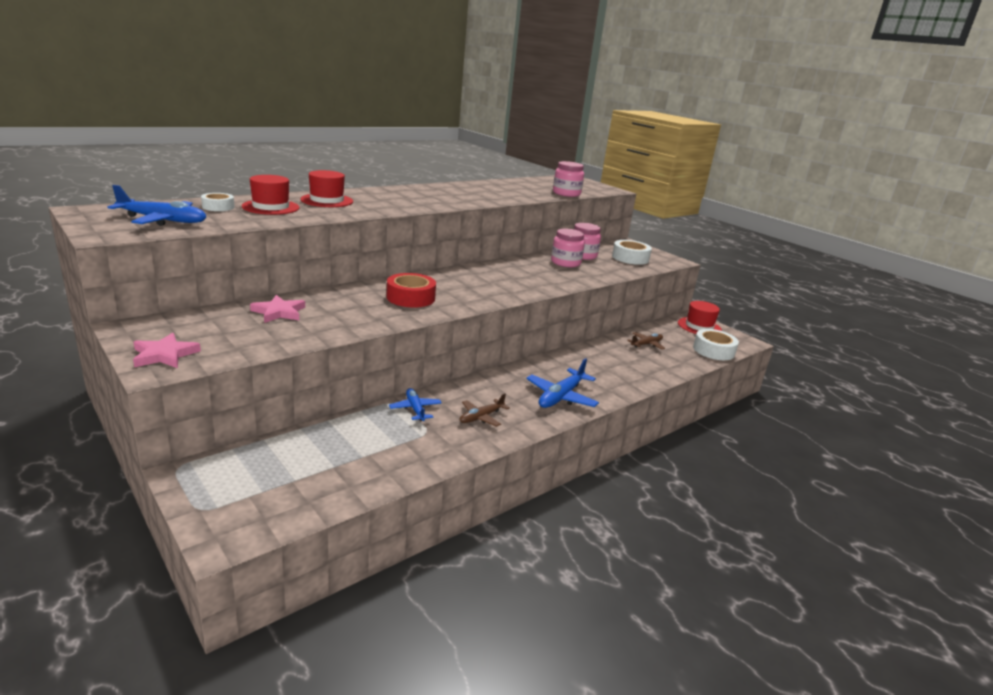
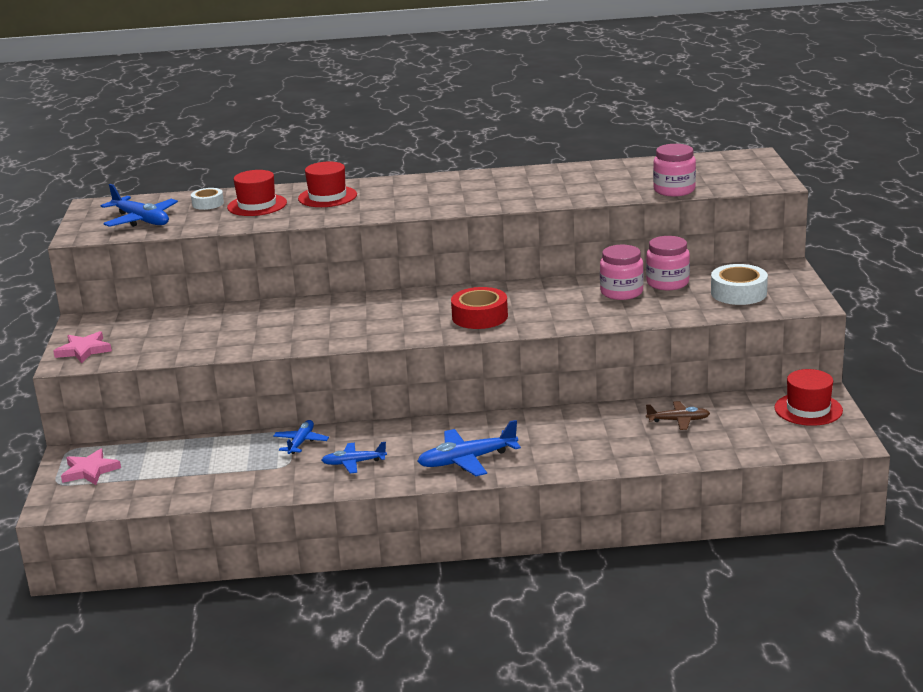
camera: 40 degrees right, 0 degrees up
(279, 312) = (212, 321): pink star -> pink star (90, 471)
(410, 297) = (355, 320): red tape -> red tape (480, 316)
(481, 417) = (354, 463): brown plane -> blue plane
(713, 350) = (769, 445): white tape -> none

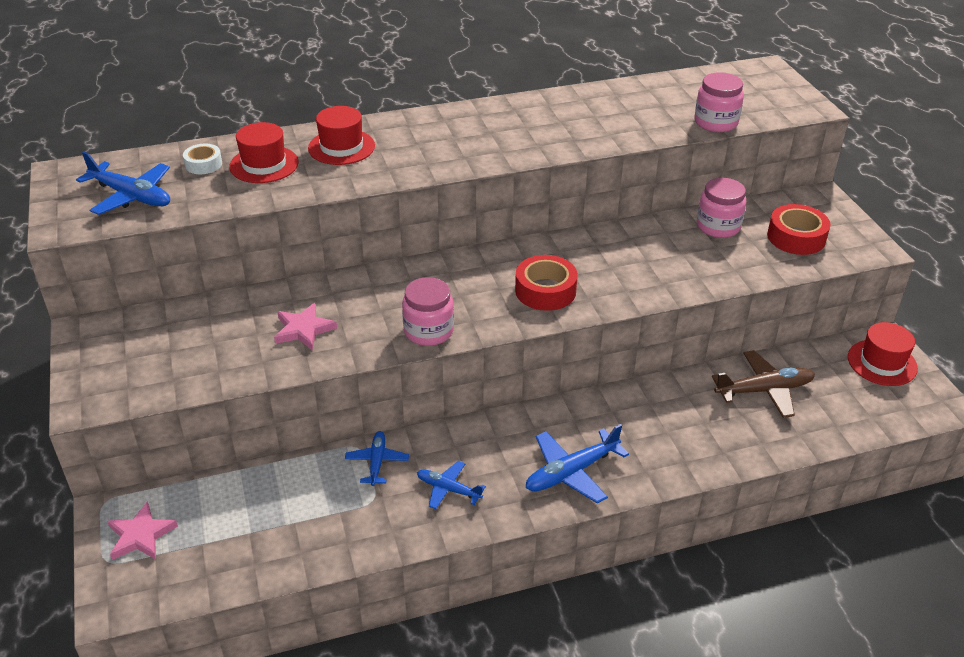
camera: 15 degrees left, 15 degrees up
(84, 350) = (100, 381): pink star -> pink star (303, 329)
(354, 463) = (449, 489): blue plane -> blue plane turned 45 degrees clockwise
(621, 292) = (678, 243): pink jar -> pink jar (428, 331)
(678, 420) = (764, 390): brown plane -> brown plane, size x1.61
(738, 293) = (796, 237): white tape -> red tape

